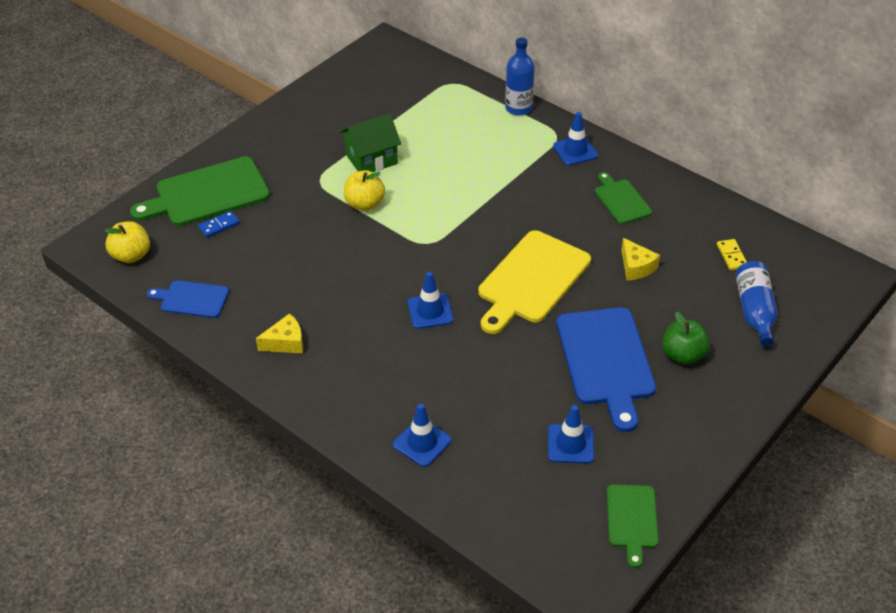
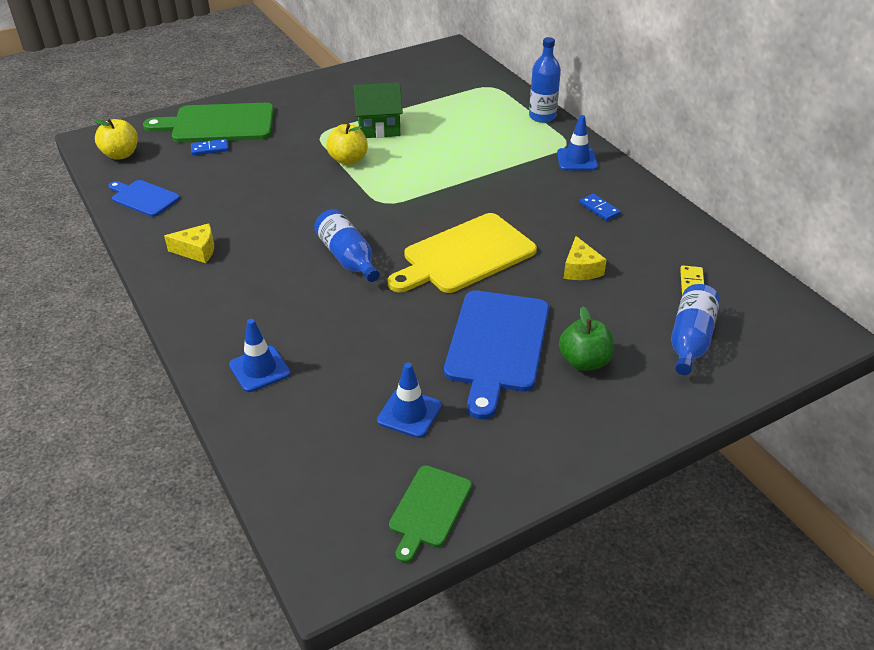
camera: 20 degrees right, 5 degrees down
(430, 311) = (348, 258): blue traffic cone -> blue bottle
(621, 200) = (599, 209): green cutting board -> blue domino

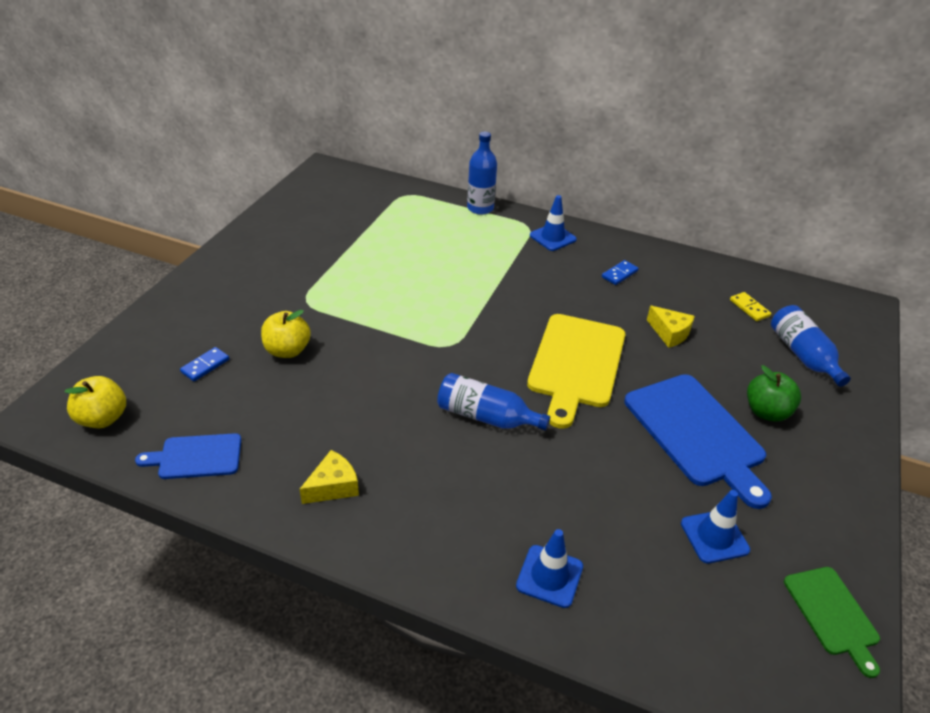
camera: 40 degrees left, 0 degrees up
(218, 124) = (180, 334): green cutting board -> none
(348, 160) = (365, 317): yellow apple -> yellow apple (287, 350)
(379, 128) = (354, 272): green house -> none
(599, 209) = (619, 274): blue domino -> blue domino turned 60 degrees counterclockwise

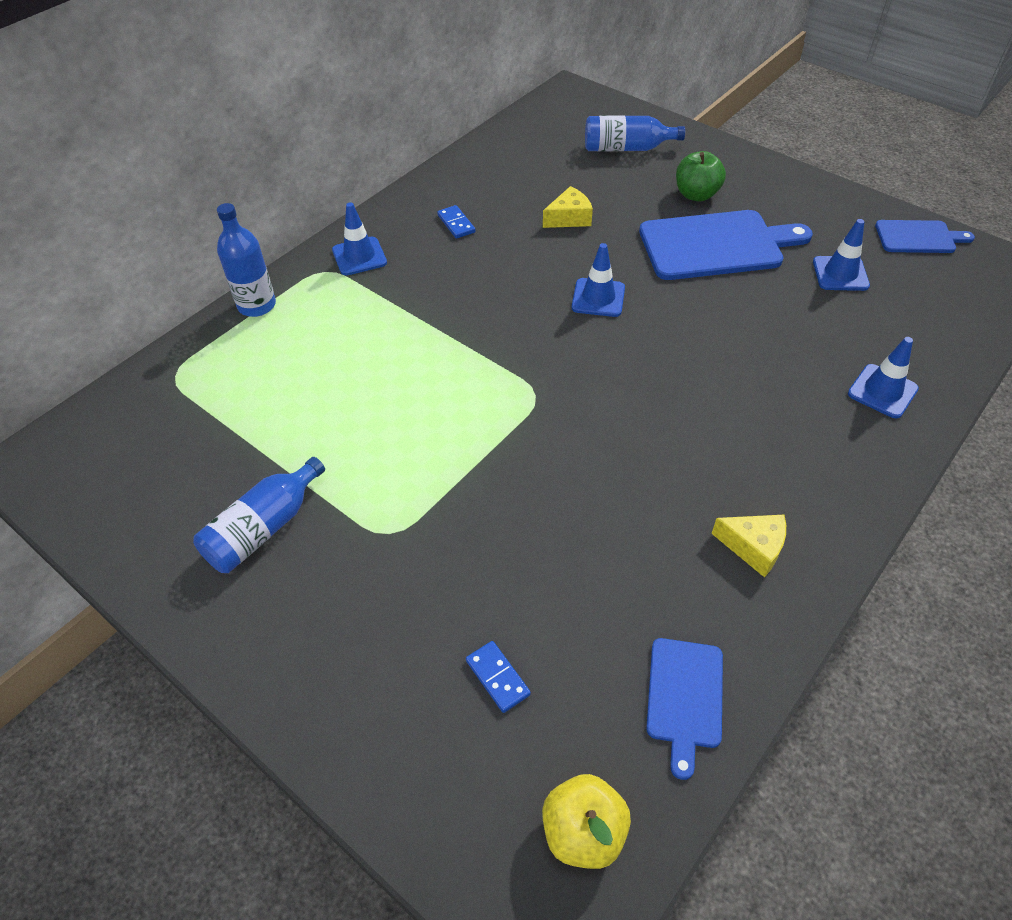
camera: 70 degrees left, 10 degrees up
(287, 350) = (494, 568): yellow apple -> none
(333, 486) = (753, 547): yellow cheese -> yellow cheese turned 135 degrees clockwise
(486, 416) = (665, 389): blue bottle -> blue bottle (264, 528)
(576, 364) = (598, 298): yellow cutting board -> blue traffic cone
(749, 308) = (548, 155): yellow domino -> none
(832, 614) = (918, 237): green cutting board -> blue cutting board

